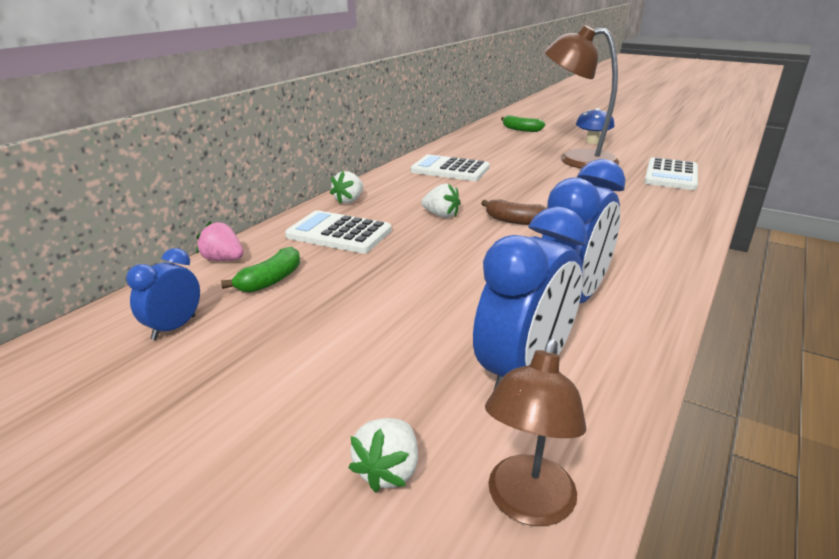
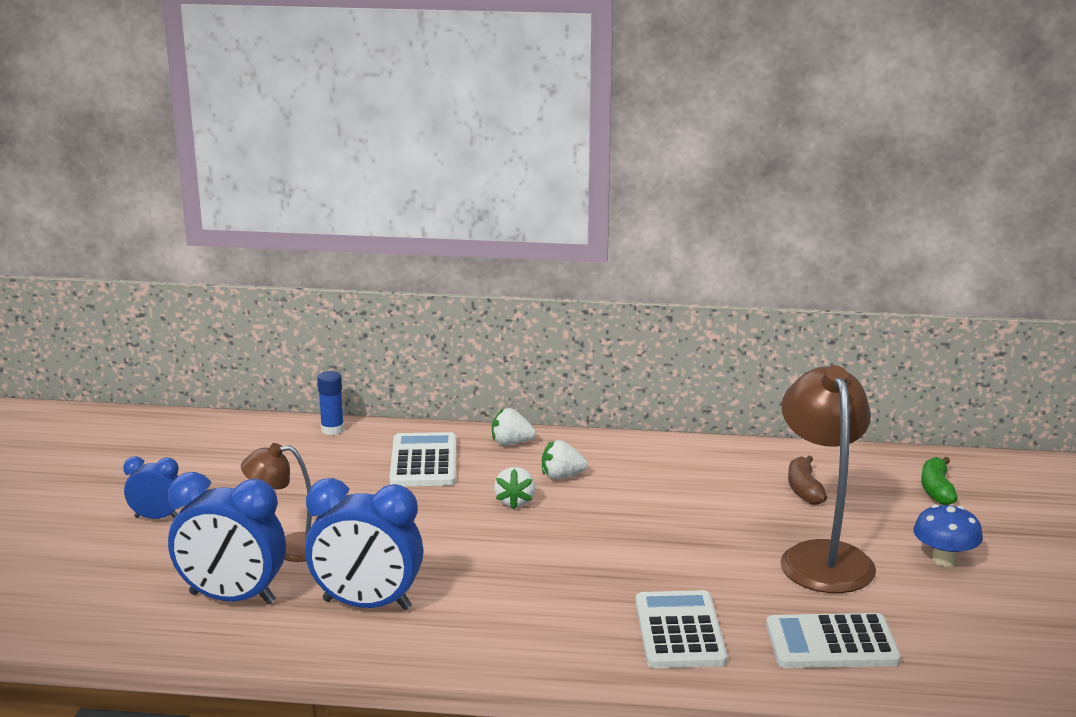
camera: 65 degrees right, 5 degrees down
(174, 328) = (220, 450): blue clock -> blue clock (157, 518)
(223, 260) = (332, 429): pink strawberry -> blue glue stick
(271, 280) = (310, 460): green banana -> none
(388, 471) = (108, 569): white strawberry -> white strawberry (562, 476)
(450, 169) = (673, 475): white calculator -> white calculator (679, 631)
(515, 221) = (536, 547): brown banana -> brown banana (804, 489)
(527, 505) = (96, 620): brown lamp -> brown lamp (289, 548)

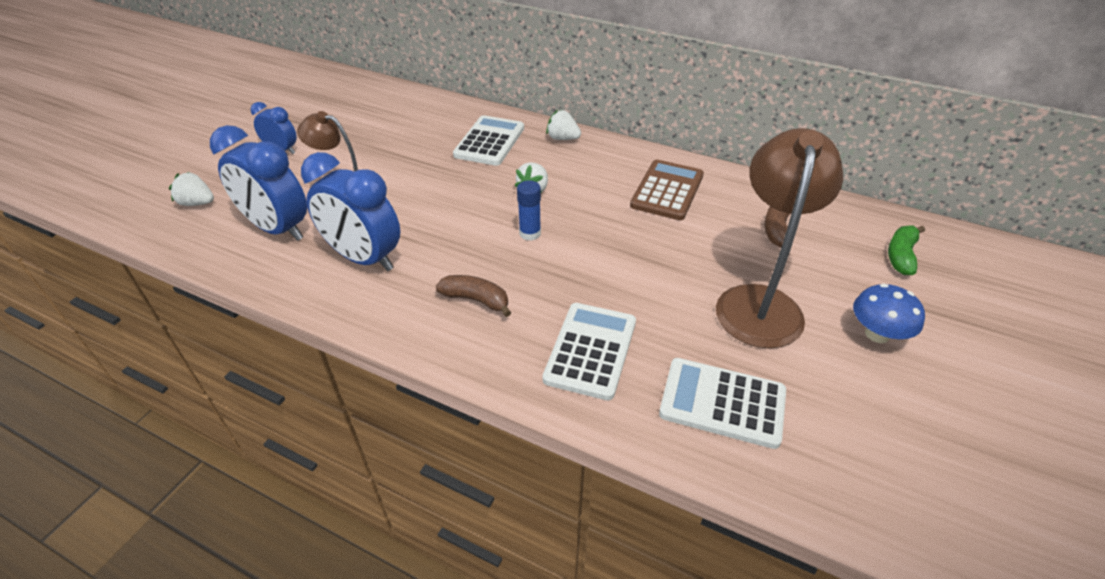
camera: 20 degrees right, 20 degrees up
(332, 429) = (445, 103): blue glue stick -> blue glue stick (530, 233)
(527, 615) = (476, 300): none -> brown banana
(562, 476) = (583, 175): white strawberry -> white strawberry (197, 203)
(667, 475) = (667, 191): none -> brown calculator

